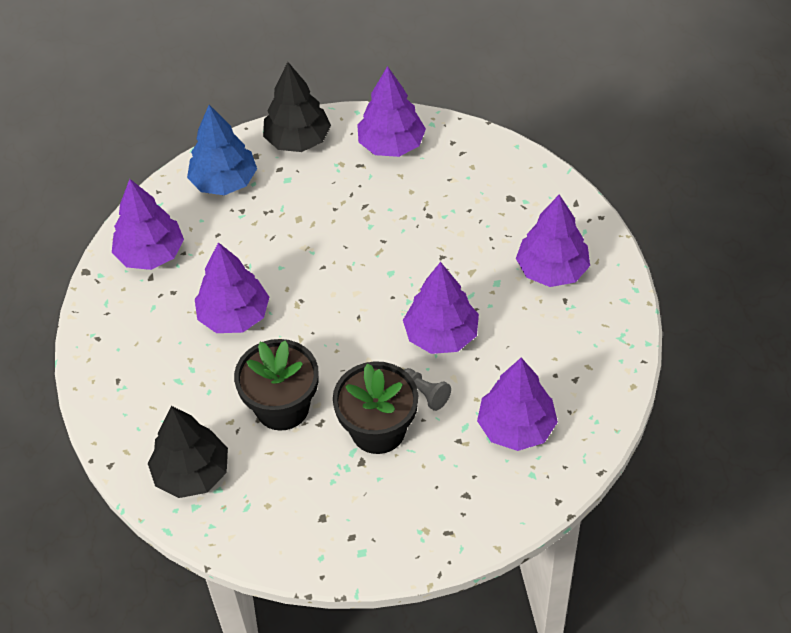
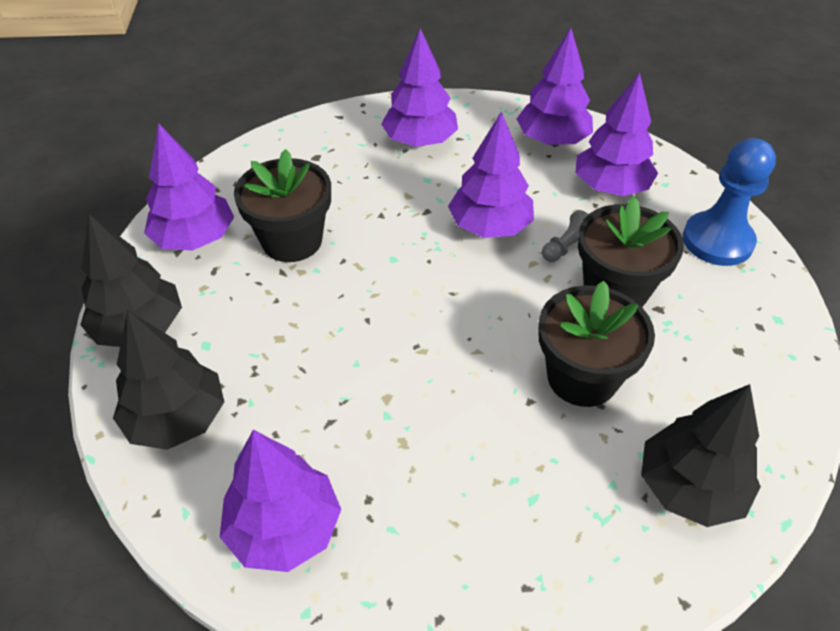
camera: 85 degrees left, 5 degrees down
(224, 182) = (177, 419): blue tree -> black tree
(234, 316) = (428, 421): purple tree -> purple tree (552, 140)
(399, 204) = (292, 240): none -> black flower pot
(454, 513) = (717, 241): none -> blue pawn

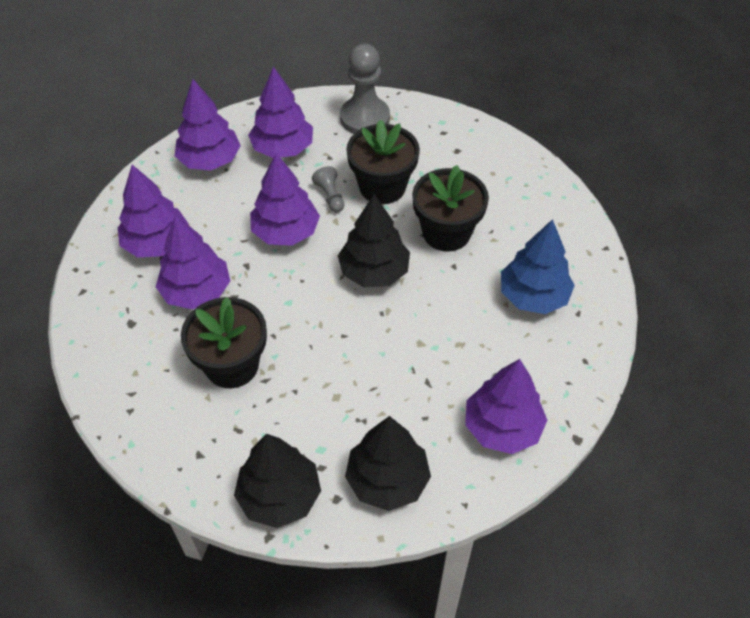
camera: 70 degrees left, 5 degrees up
(195, 238) = (190, 438): purple tree -> purple tree (196, 291)
(527, 514) = (533, 296): none -> blue tree
(689, 488) = (541, 215): black tree -> black tree (374, 272)
(717, 241) = (365, 118): blue pawn -> grey pawn

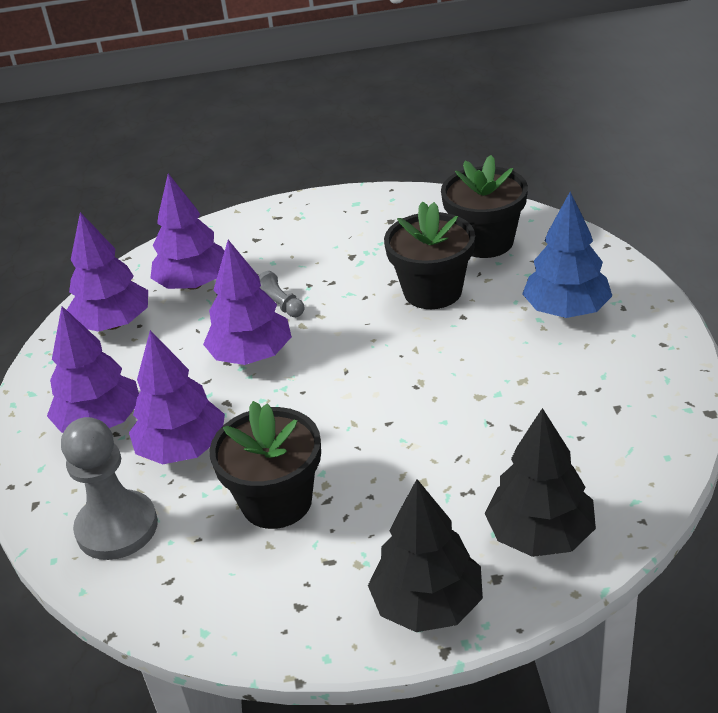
camera: 20 degrees left, 15 degrees down
(365, 118) = (269, 227): grey pawn -> grey pawn (117, 528)
(374, 272) = (379, 353): black tree -> none
(382, 187) = (332, 278): black flower pot -> black flower pot (485, 242)
(502, 427) = (625, 434): purple tree -> none

